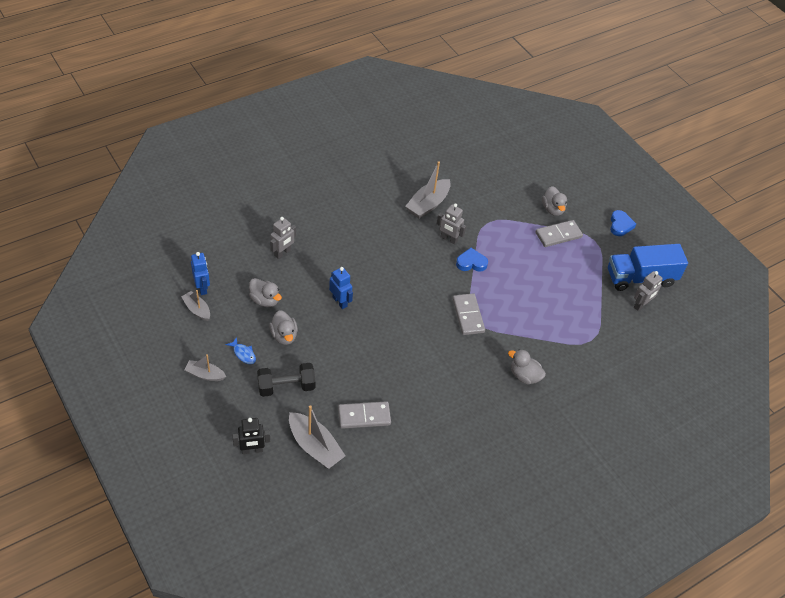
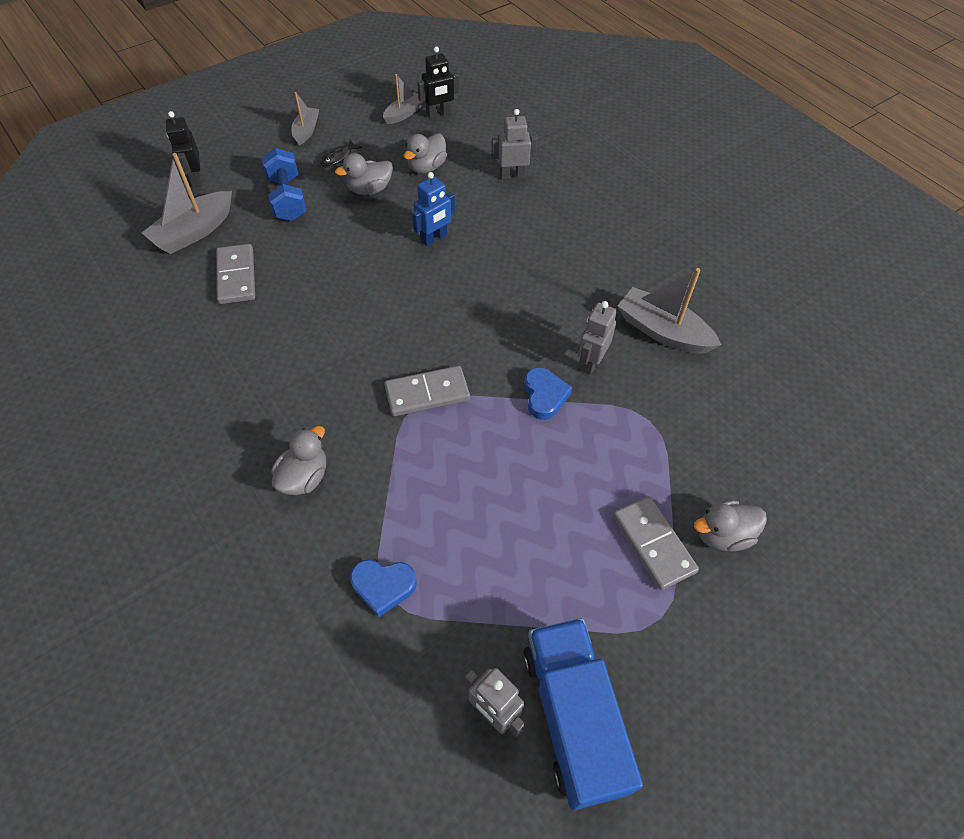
camera: 90 degrees right, 5 degrees up
(202, 287) = (439, 114): blue robot -> black robot
(243, 354) = (338, 157): blue fish -> black fish
(282, 253) = (512, 175): grey robot -> grey robot turned 135 degrees clockwise
(286, 386) = (287, 199): black dumbbell -> blue dumbbell
(620, 225) = (723, 680): blue heart -> blue heart (383, 586)

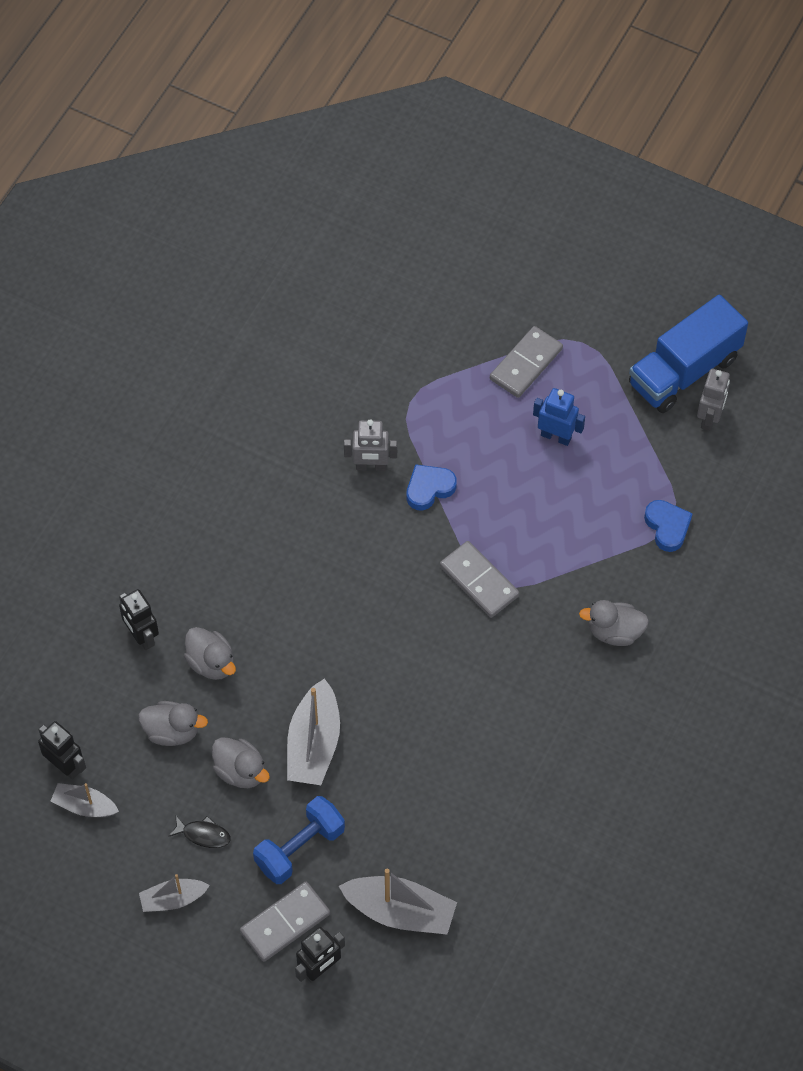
camera: 115 degrees left, 5 degrees up
(236, 276) = (437, 827): grey domino -> grey domino (285, 923)
(434, 238) = (282, 668): blue robot -> blue robot (556, 436)
(512, 175) = (142, 636): grey robot -> black robot
(662, 331) = (301, 422): grey boat -> grey boat (314, 744)
(723, 535) = (491, 321): grey duck -> grey duck (211, 663)

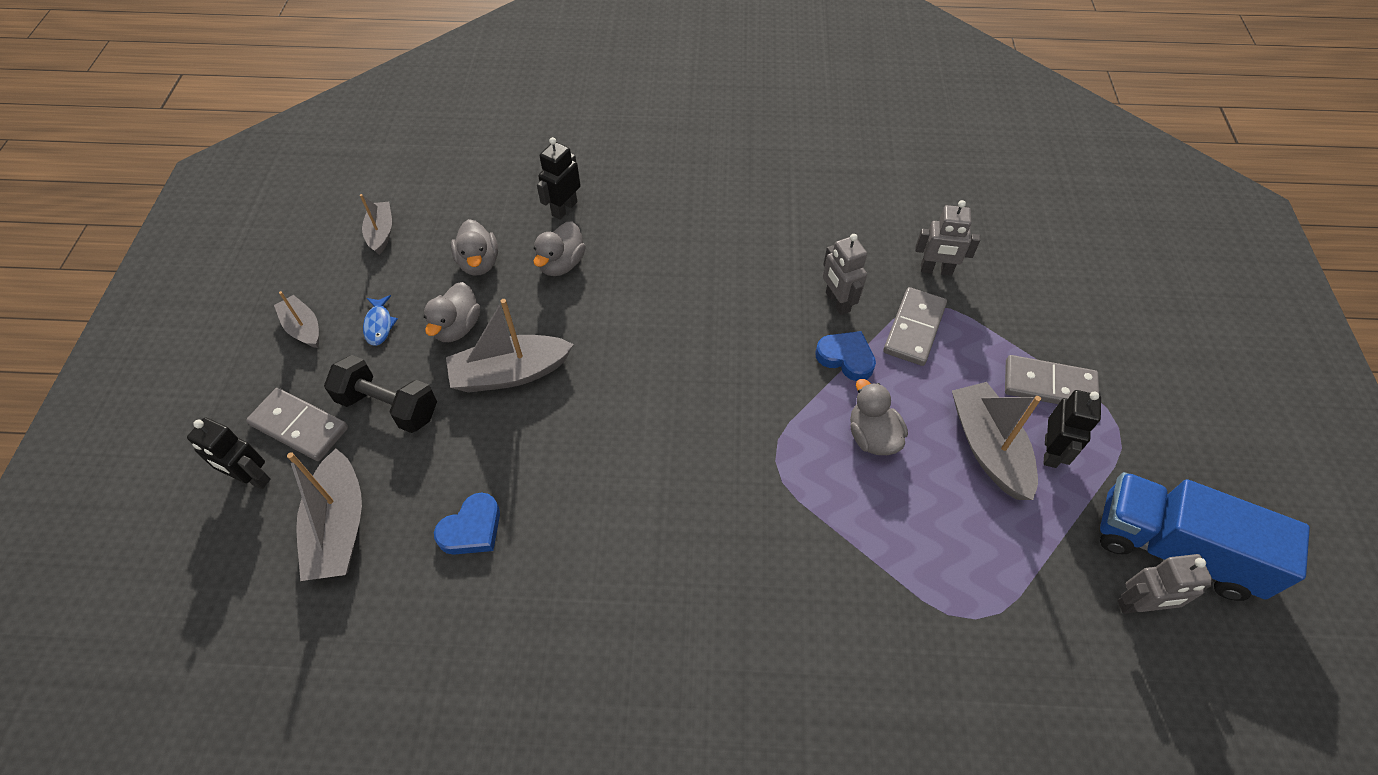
camera: 65 degrees right, 5 degrees down
(65, 766) = (416, 207): black robot -> black robot (1051, 451)
(203, 834) = (379, 325): black fish -> blue fish
(299, 848) = (389, 406): blue dumbbell -> black dumbbell
(377, 376) = (936, 270): none -> grey robot
(479, 581) = (769, 444): grey domino -> grey domino (914, 328)
(556, 436) = (988, 448): blue robot -> grey boat
(614, 632) = (786, 613): grey duck -> grey duck (872, 436)
(667, 527) = (961, 617): blue heart -> blue heart (472, 529)

